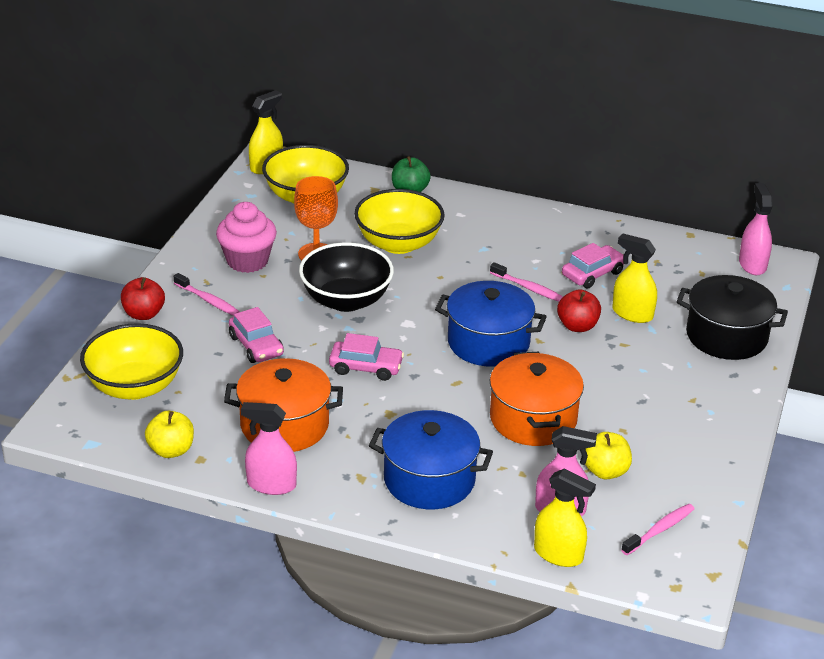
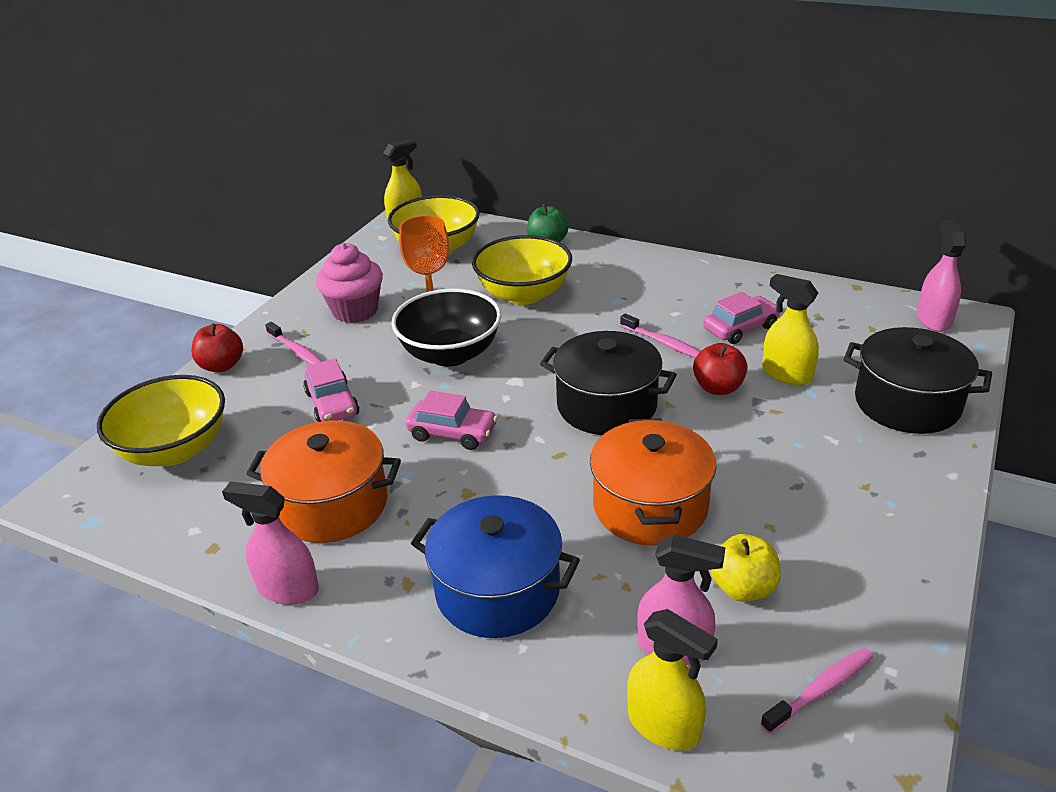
camera: 10 degrees right, 0 degrees up
(171, 450) = (181, 534): yellow apple -> none
(488, 342) = (606, 405): blue pot -> black pot

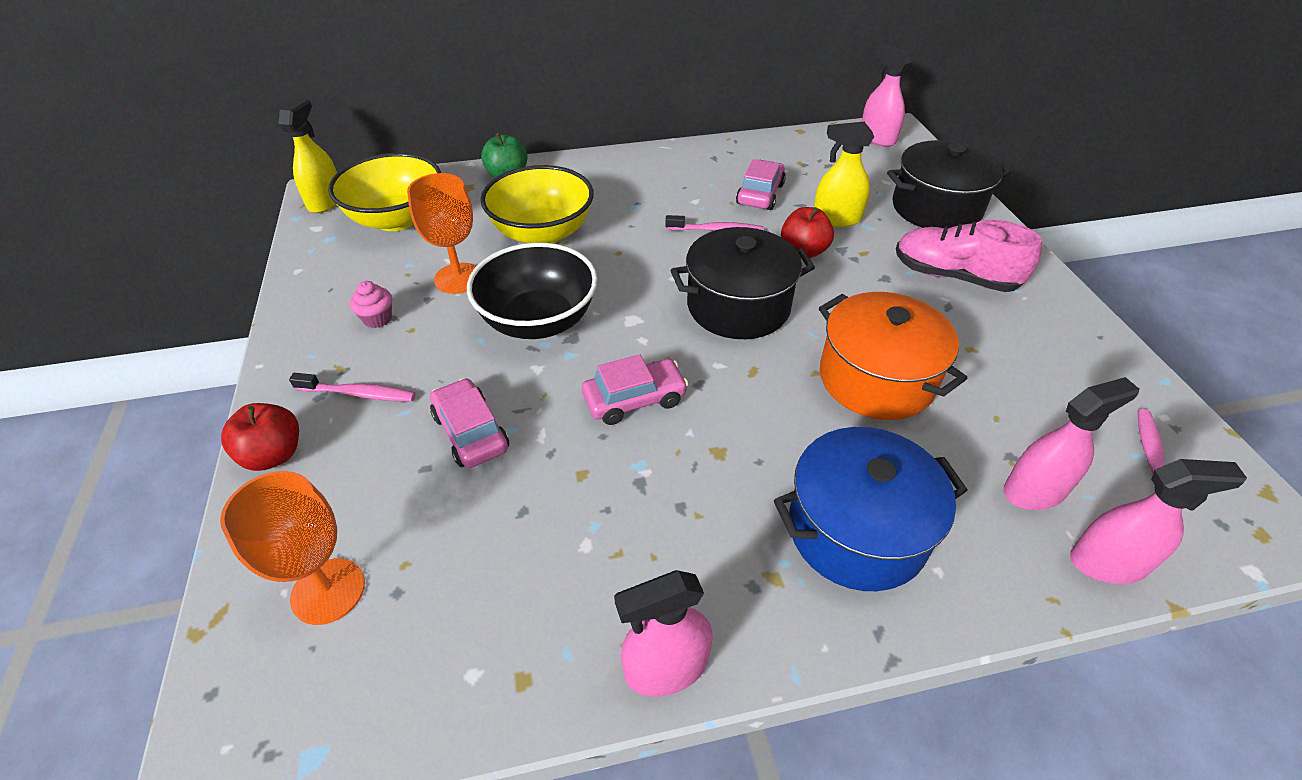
camera: 40 degrees left, 10 degrees up
(175, 450) = (328, 591): yellow bowl -> orange goblet
(332, 404) = (471, 432): pink car -> pink car turned 150 degrees counterclockwise
(332, 505) = (602, 543): orange pot -> none
(355, 311) = (377, 319): pink cupcake -> pink cupcake, size x0.50
(664, 725) = (1108, 562): yellow spray bottle -> pink spray bottle
(743, 588) = (1015, 410): yellow apple -> none
(838, 465) = (953, 276): none -> pink shoe

